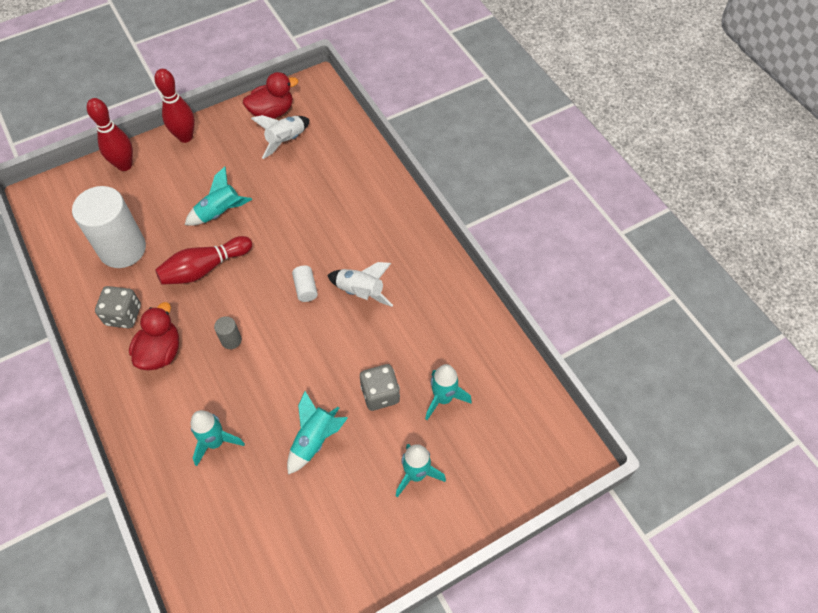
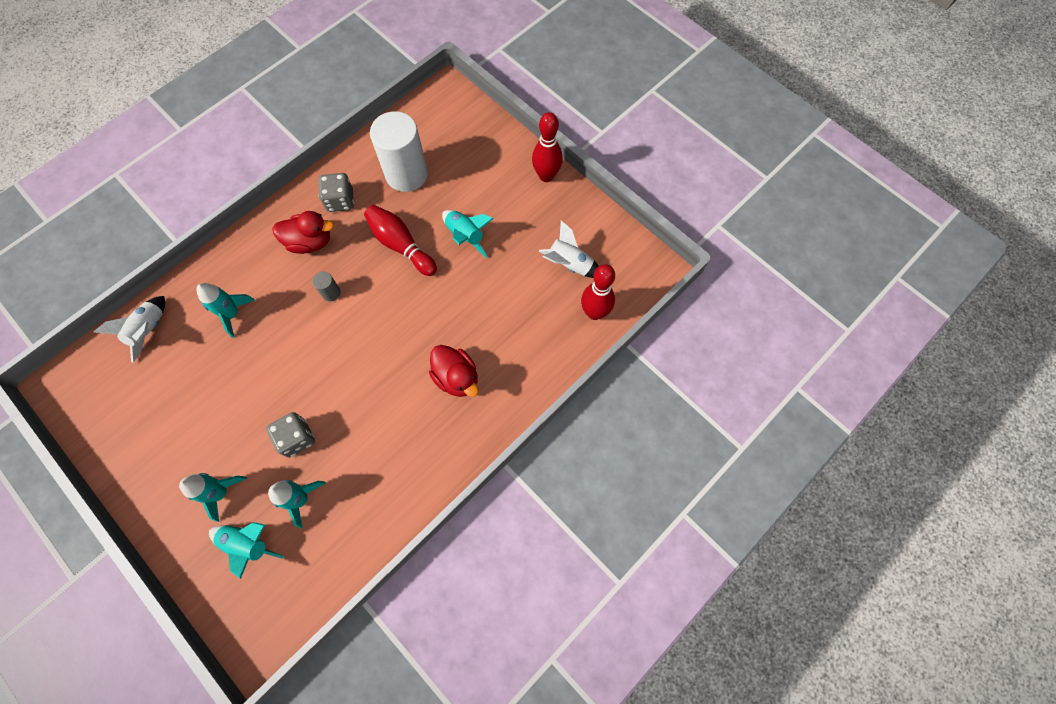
camera: 75 degrees right, 10 degrees up
(124, 165) = (498, 140): red bowling pin -> red bowling pin (594, 312)
(272, 112) = (603, 240): red duck -> red duck (456, 377)
(306, 288) = (398, 338): white cylinder -> none
(315, 440) = (244, 394): turquoise rocket -> turquoise rocket (248, 544)
(360, 292) = (404, 389): white rocket -> white rocket (149, 330)

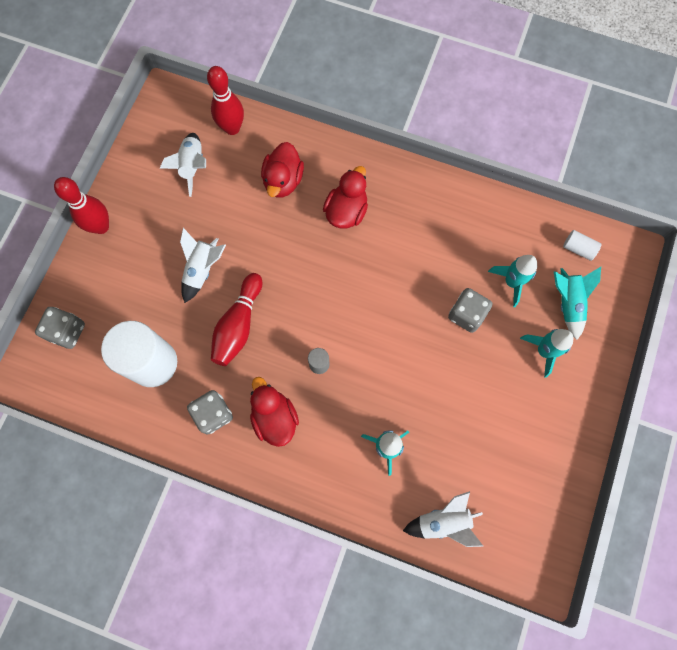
camera: 115 degrees left, 5 degrees up
(293, 590) = (578, 248): none -> white cylinder
(465, 236) = (202, 270): turquoise rocket -> white rocket
(466, 126) = (67, 331): none -> grey dice
(517, 335) = (283, 181): none -> red duck

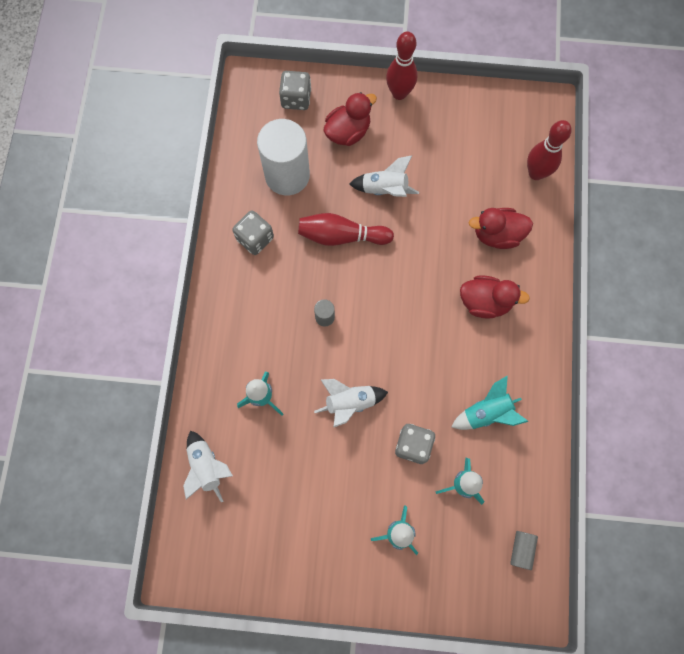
camera: 75 degrees right, 0 degrees up
(192, 166) = (483, 150): white rocket -> white rocket (350, 402)
(274, 417) = (265, 291): red duck -> red duck (348, 132)
(567, 303) = (456, 548): turquoise rocket -> turquoise rocket (486, 412)
(578, 248) = (521, 549): white cylinder -> grey cylinder

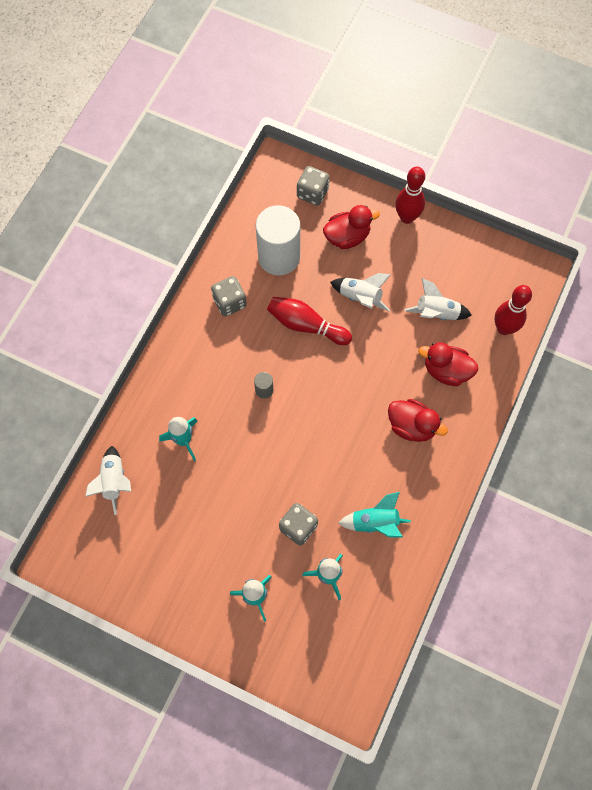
camera: 20 degrees right, 5 degrees down
(350, 402) = (257, 471): white rocket -> white rocket (436, 313)
(521, 549) = (359, 651): grey cylinder -> none

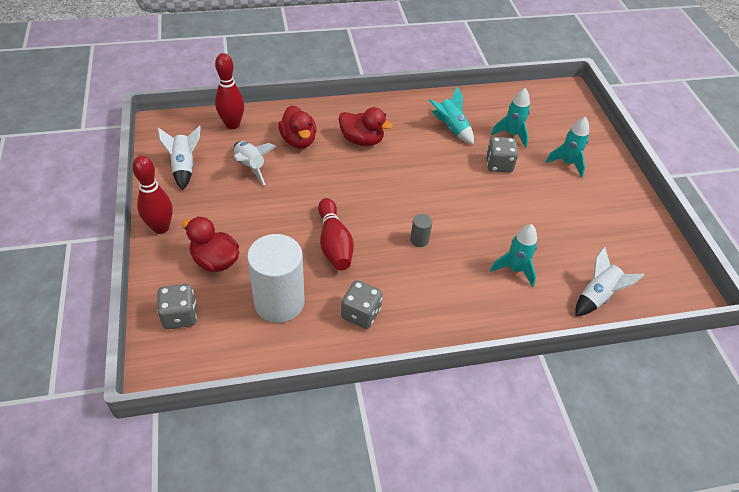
camera: 130 degrees left, 20 degrees down
(360, 297) = (275, 220): white rocket -> white rocket (184, 167)
(411, 426) = (362, 140): red duck -> red duck turned 120 degrees clockwise

